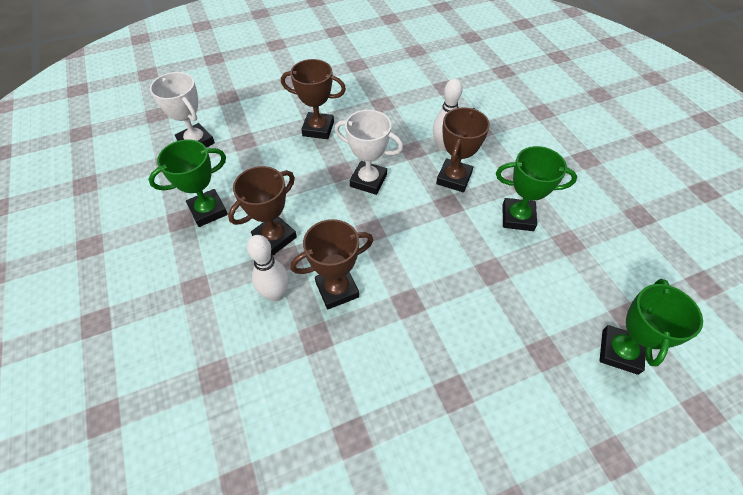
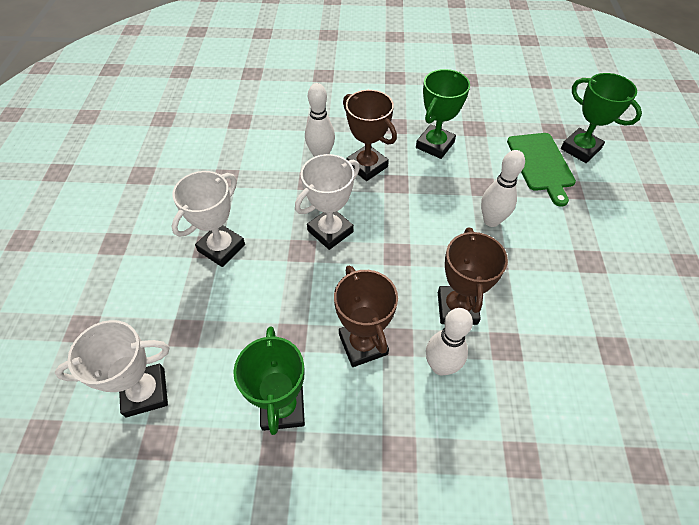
camera: 65 degrees left, 0 degrees up
(318, 129) = (221, 248): brown trophy -> white trophy
(451, 290) = (491, 221): none -> white bowling pin
(562, 316) = (541, 164): none -> green cutting board

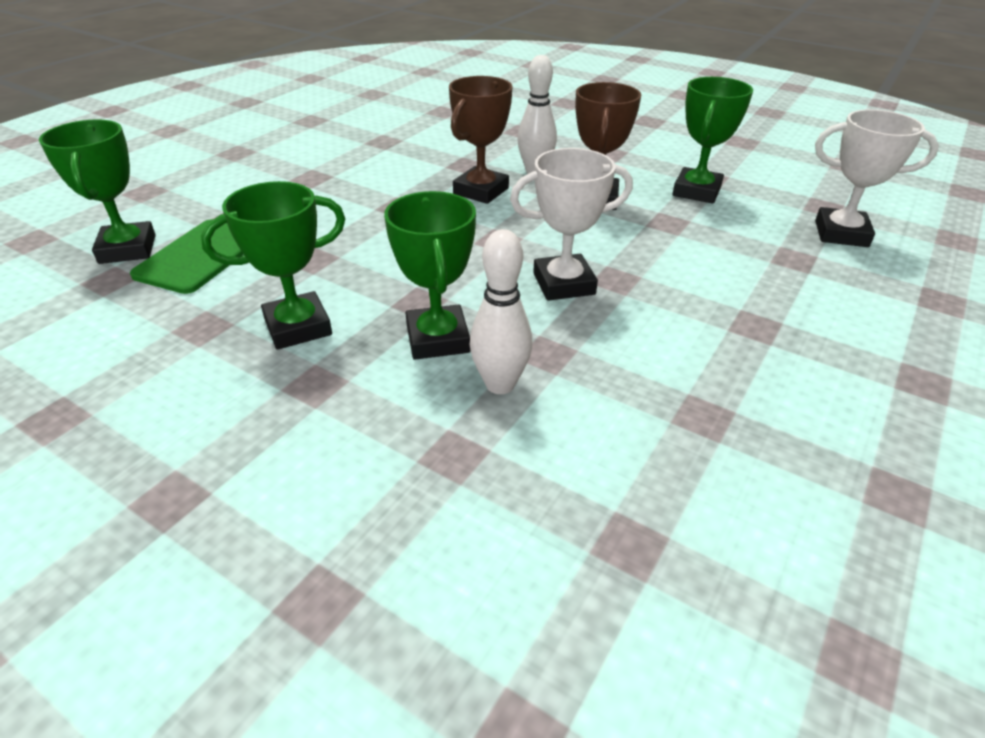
camera: 150 degrees left, 15 degrees down
(221, 248) = (733, 317): white trophy -> none
(367, 166) = (438, 339): brown trophy -> green trophy
(491, 221) = (355, 229): white bowling pin -> none

